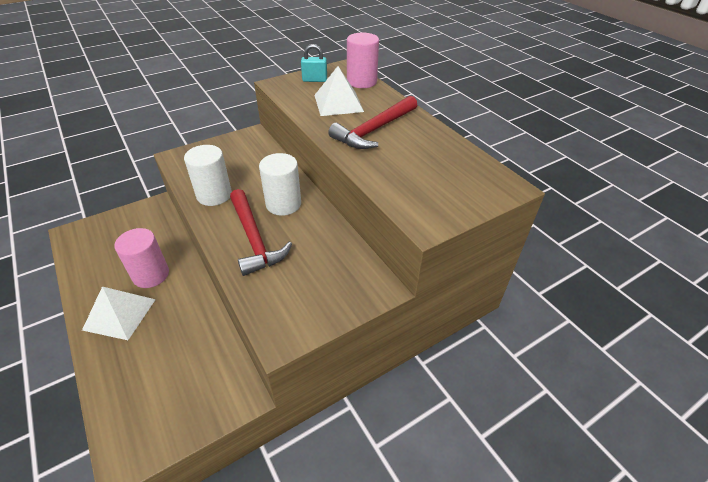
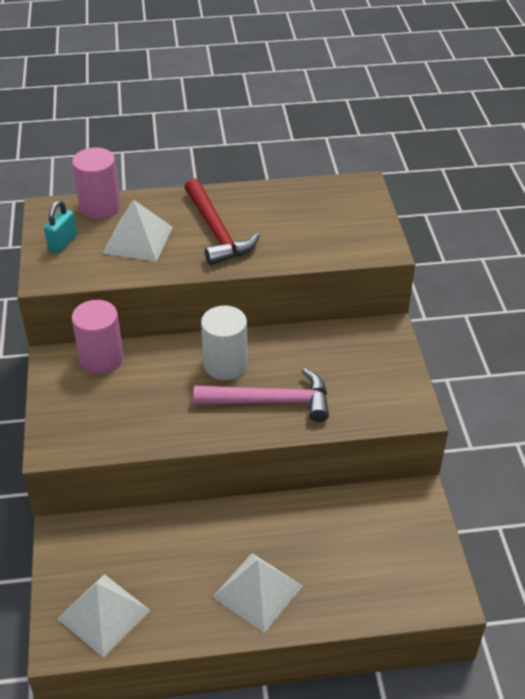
camera: 65 degrees left, 0 degrees up
(94, 243) = (103, 614): none -> white pyramid
(151, 275) = (206, 553): pink cylinder -> pink cylinder (101, 358)
(214, 195) = (168, 422): white cylinder -> none
(254, 239) = (271, 402): red hammer -> pink hammer

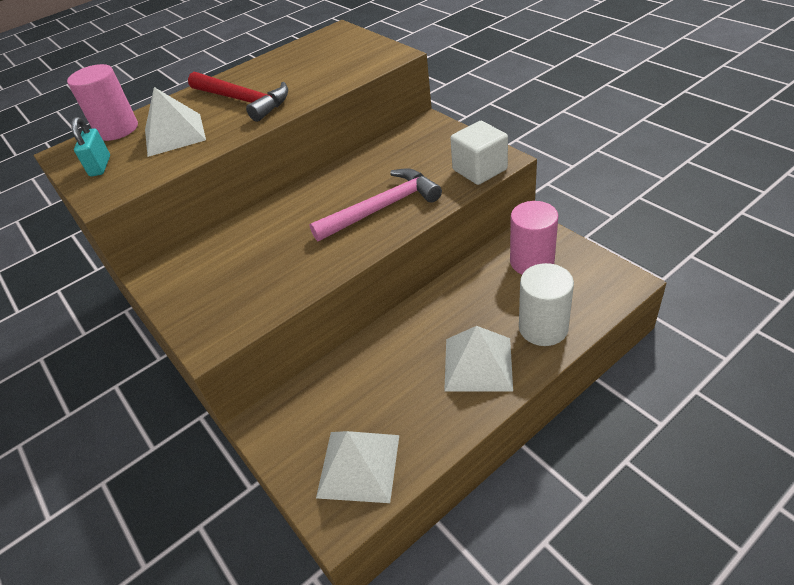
camera: 25 degrees left, 0 degrees up
(101, 358) = (201, 252): pink cylinder -> pink cylinder (532, 262)
(225, 364) = (319, 203): white cylinder -> white cylinder (543, 328)
(386, 412) = (479, 170): none -> white cube

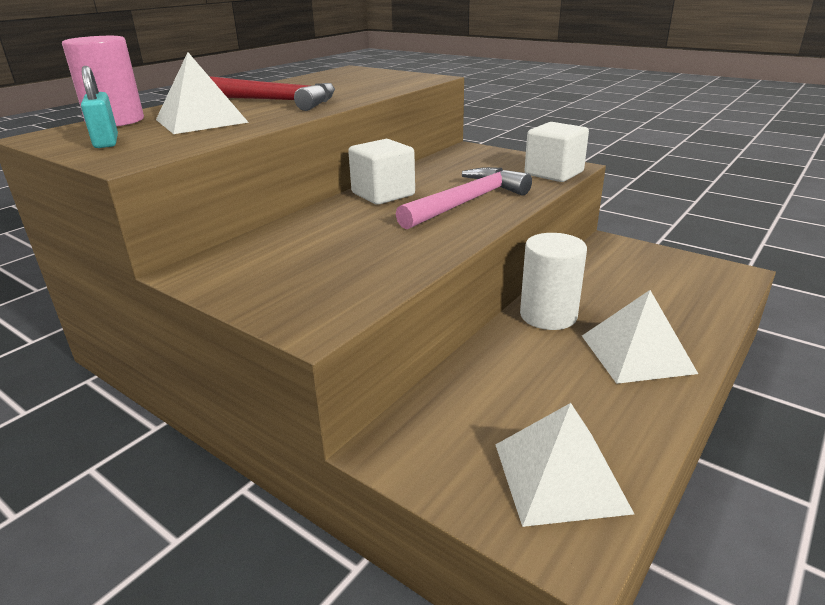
camera: 20 degrees left, 15 degrees down
(322, 190) = (383, 194): none -> white cube
(532, 262) = (627, 266): pink cylinder -> none
(543, 328) = (684, 316): white cylinder -> white cylinder (548, 315)

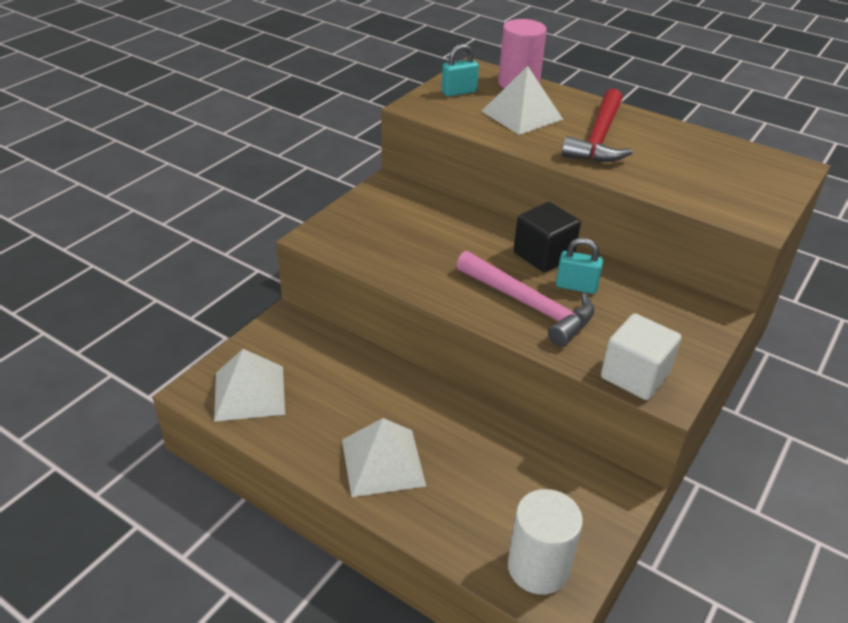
camera: 85 degrees right, 10 degrees up
(383, 194) = (543, 255): white cube -> black cube
(435, 185) = (576, 286): none -> turquoise padlock
(548, 315) = (445, 412): white cylinder -> white cylinder (538, 567)

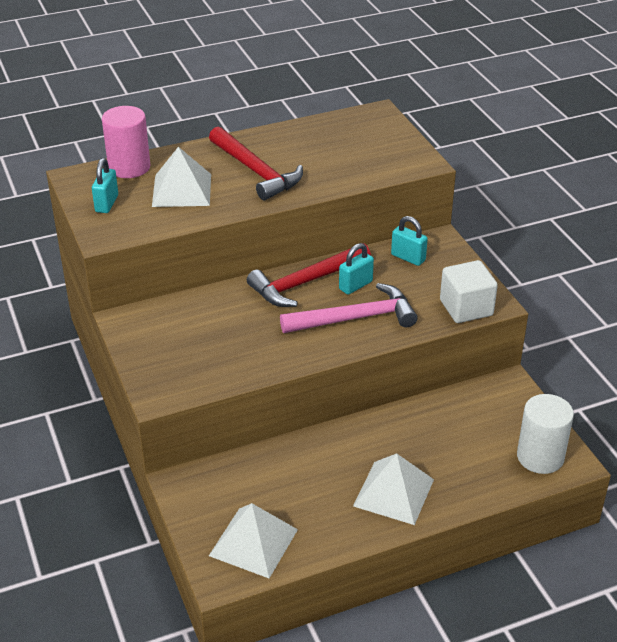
camera: 55 degrees left, 0 degrees up
(543, 255) = (305, 282): black cube -> red hammer
(661, 304) = (408, 257): none -> turquoise padlock

